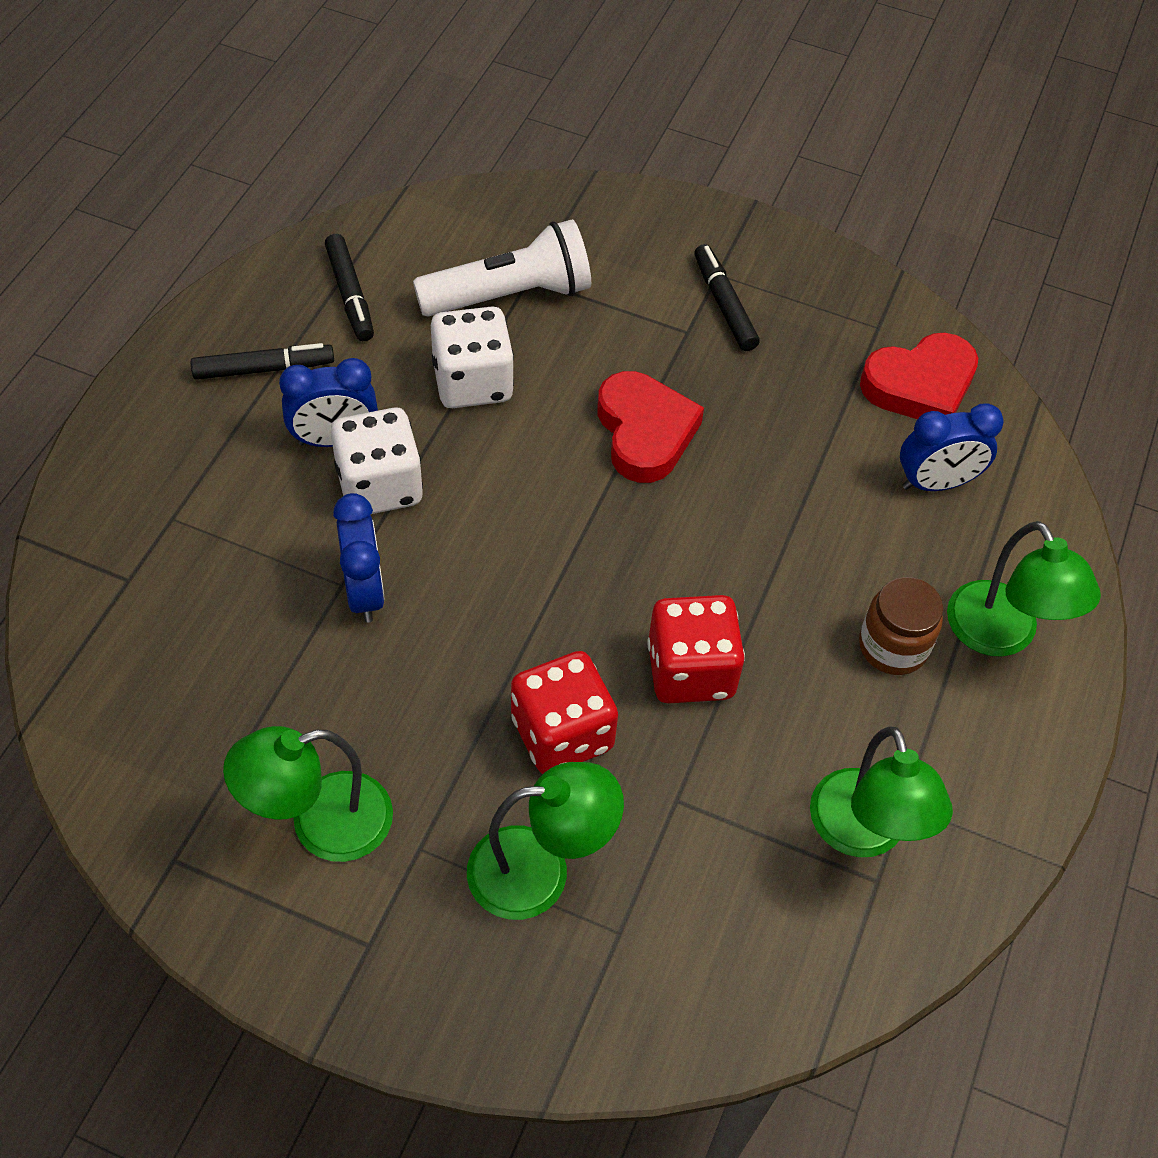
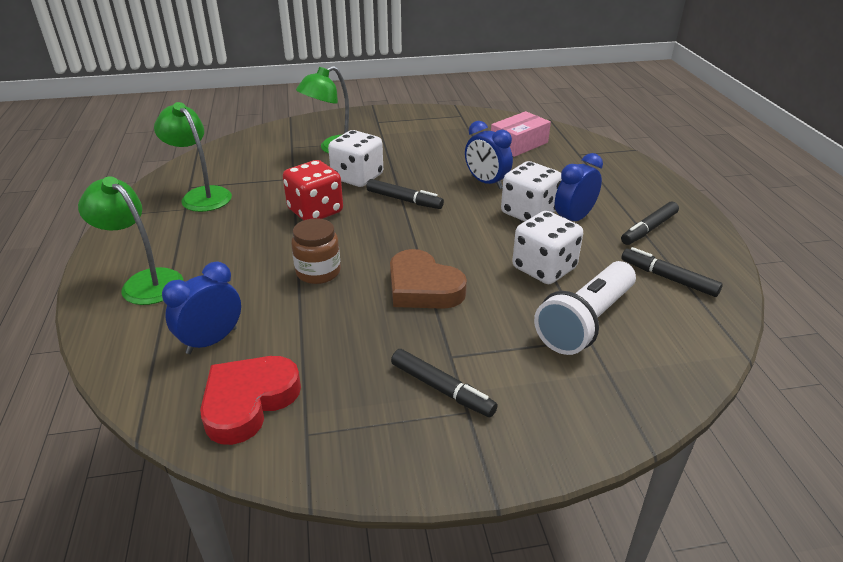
camera: 150 degrees right, 20 degrees down
(186, 673) = (519, 144): none -> pink box
(321, 824) = (423, 134): green lamp -> none
(533, 620) = (404, 200): none -> black marker
(562, 733) = (357, 177): red dice -> white dice
(645, 432) = (423, 287): red heart -> brown heart
(893, 646) = (211, 255): brown jar -> brown jar (318, 272)

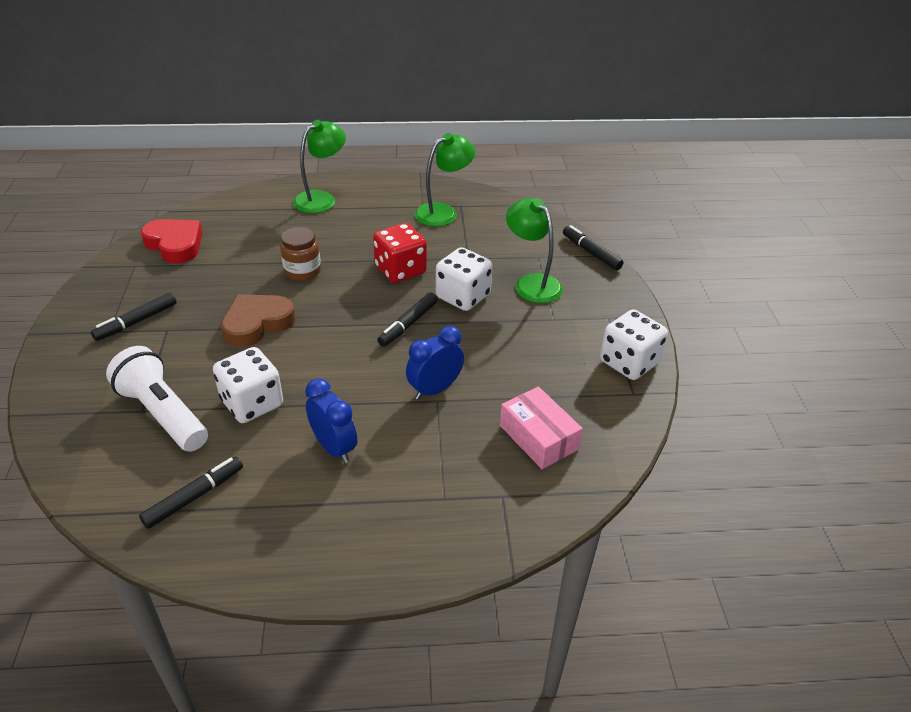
camera: 95 degrees right, 5 degrees up
(212, 341) = (241, 228): blue clock -> none
(529, 212) = (358, 412): white dice -> white dice (629, 362)
(649, 229) = (291, 512): black marker -> black marker (591, 253)

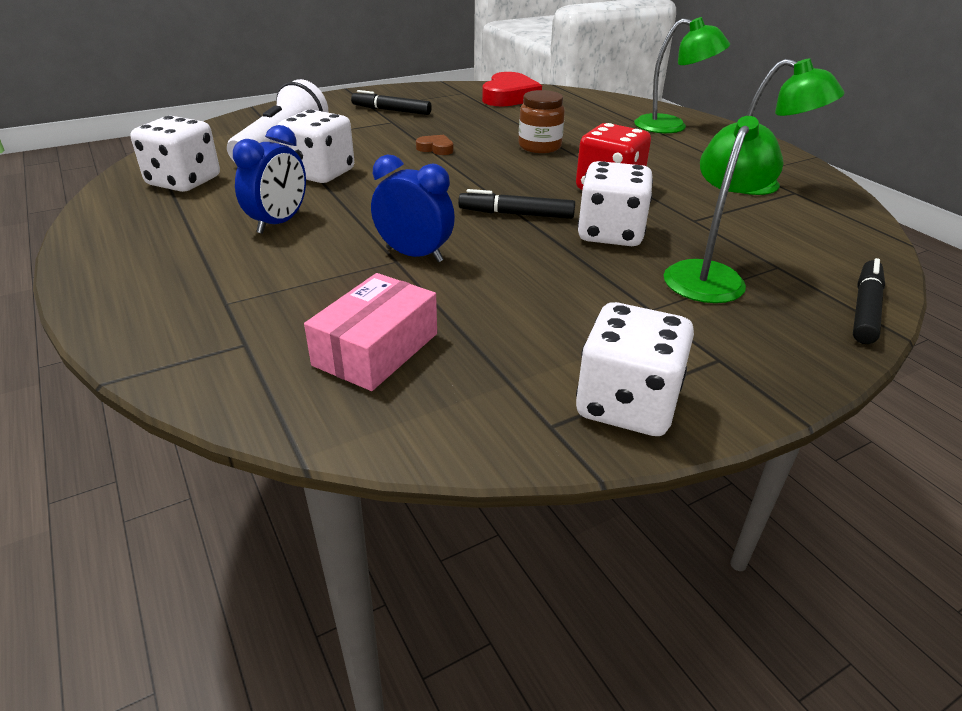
camera: 65 degrees right, 5 degrees down
(194, 497) = (184, 181): black marker -> white dice
(257, 324) = (436, 148): brown heart -> brown heart, size x0.48

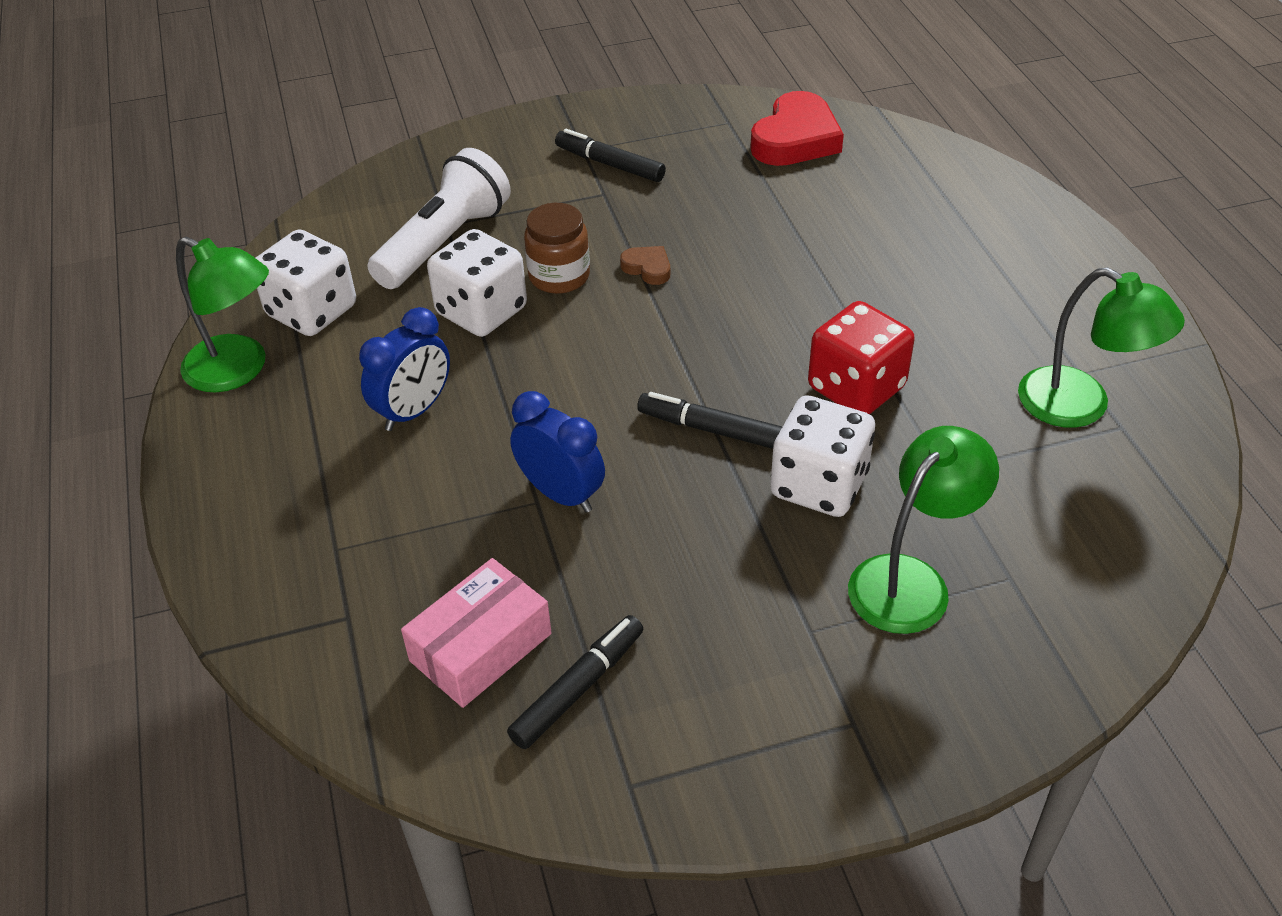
camera: 15 degrees right, 10 degrees up
(539, 146) = (795, 277): brown jar -> brown jar (559, 276)
(626, 405) = (720, 772): white dice -> none
(671, 126) = (1016, 243): green lamp -> green lamp (238, 370)
(864, 309) = (1079, 671): black marker -> black marker (578, 688)

